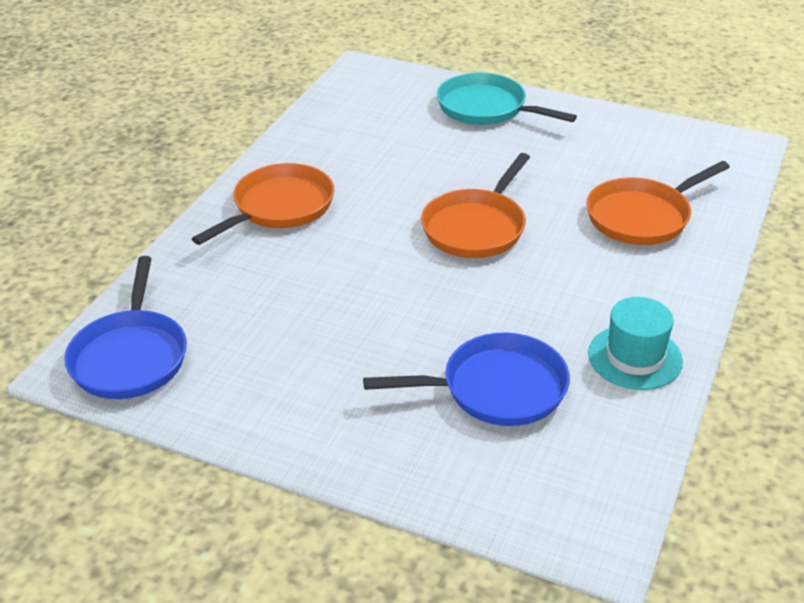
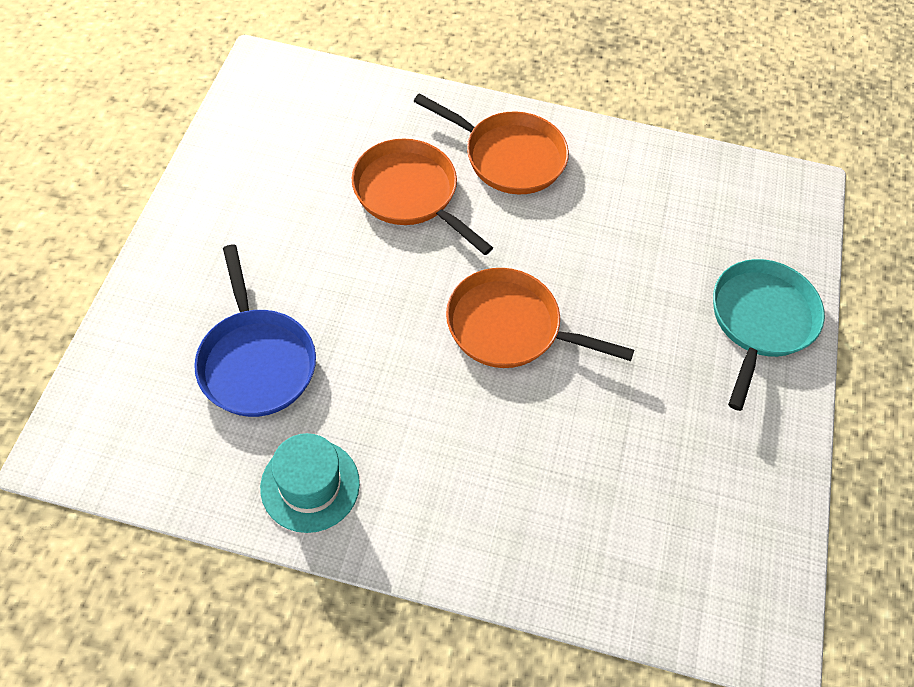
camera: 75 degrees right, 20 degrees up
(130, 356) = (282, 95): blue pan -> none
(642, 216) = (567, 499): orange pan -> orange pan (410, 194)

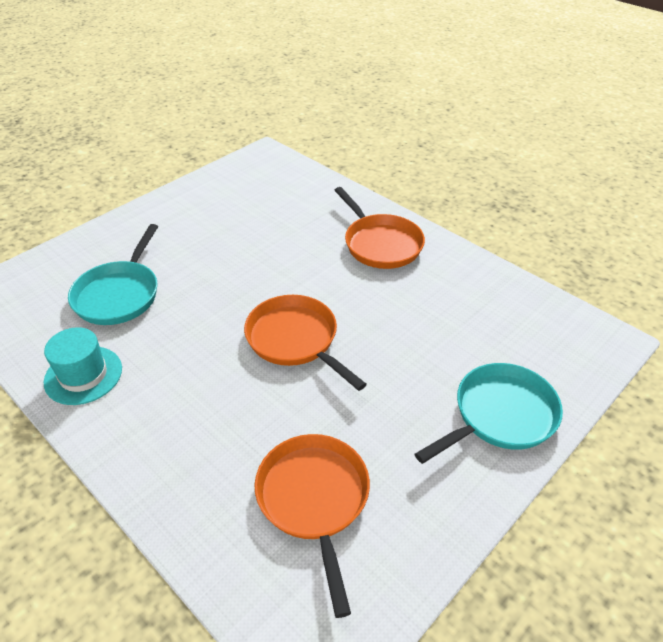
camera: 35 degrees right, 15 degrees down
(256, 361) = (119, 294): blue pan -> turquoise pan
(410, 194) = (295, 242): orange pan -> orange pan (314, 500)

